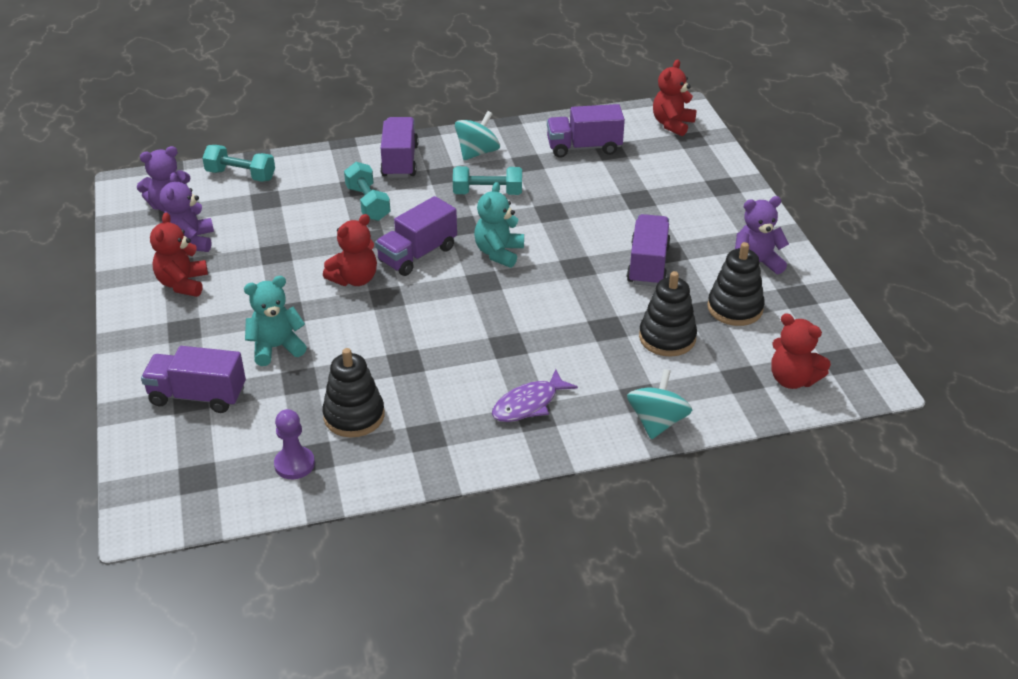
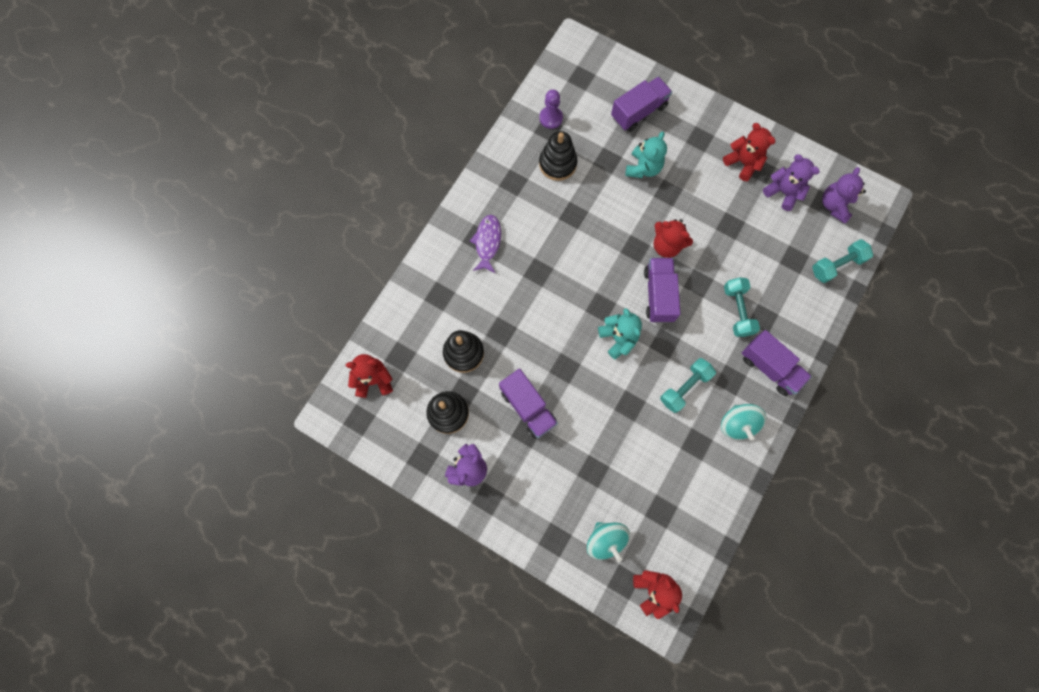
camera: 135 degrees right, 35 degrees up
(354, 279) = (667, 245): red teddy bear -> red teddy bear turned 60 degrees counterclockwise
(368, 203) = (737, 310): turquoise dumbbell -> turquoise dumbbell turned 60 degrees clockwise
(584, 147) = (681, 498): purple truck -> none
(657, 422) = (417, 286): turquoise spinning top -> turquoise spinning top (605, 540)

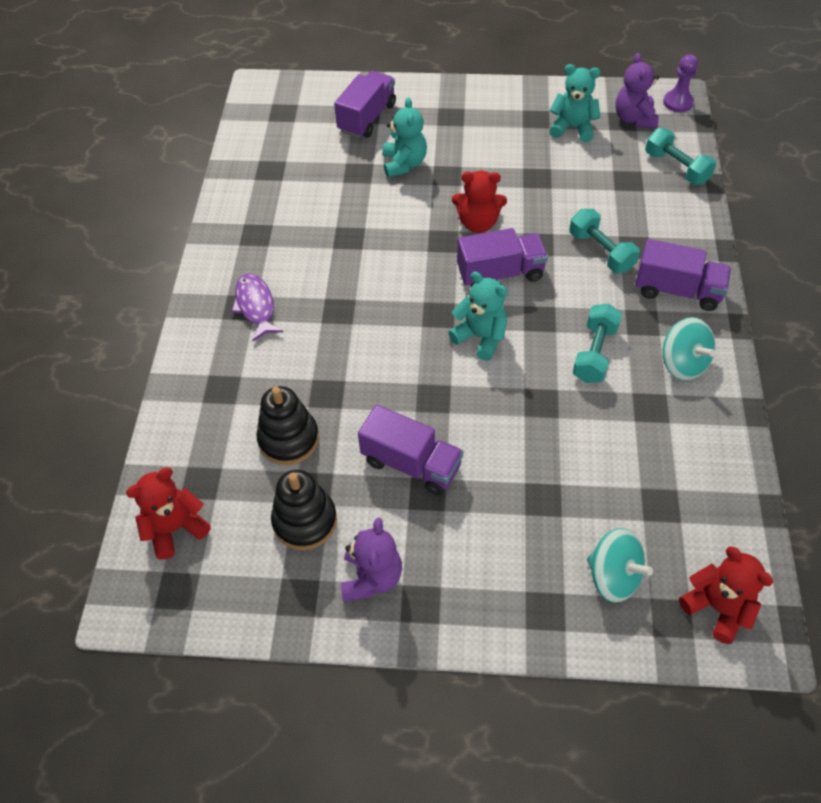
camera: 25 degrees left, 20 degrees down
(551, 118) = (267, 159): purple pawn -> purple pawn (678, 102)
(557, 163) = (300, 197): black stacking toy -> none
(658, 295) = (500, 273): purple truck -> purple truck turned 105 degrees clockwise
(743, 163) = (512, 119): red teddy bear -> none
(783, 192) = (572, 128): purple teddy bear -> turquoise teddy bear
(836, 265) = (676, 168): turquoise dumbbell -> turquoise dumbbell turned 75 degrees counterclockwise

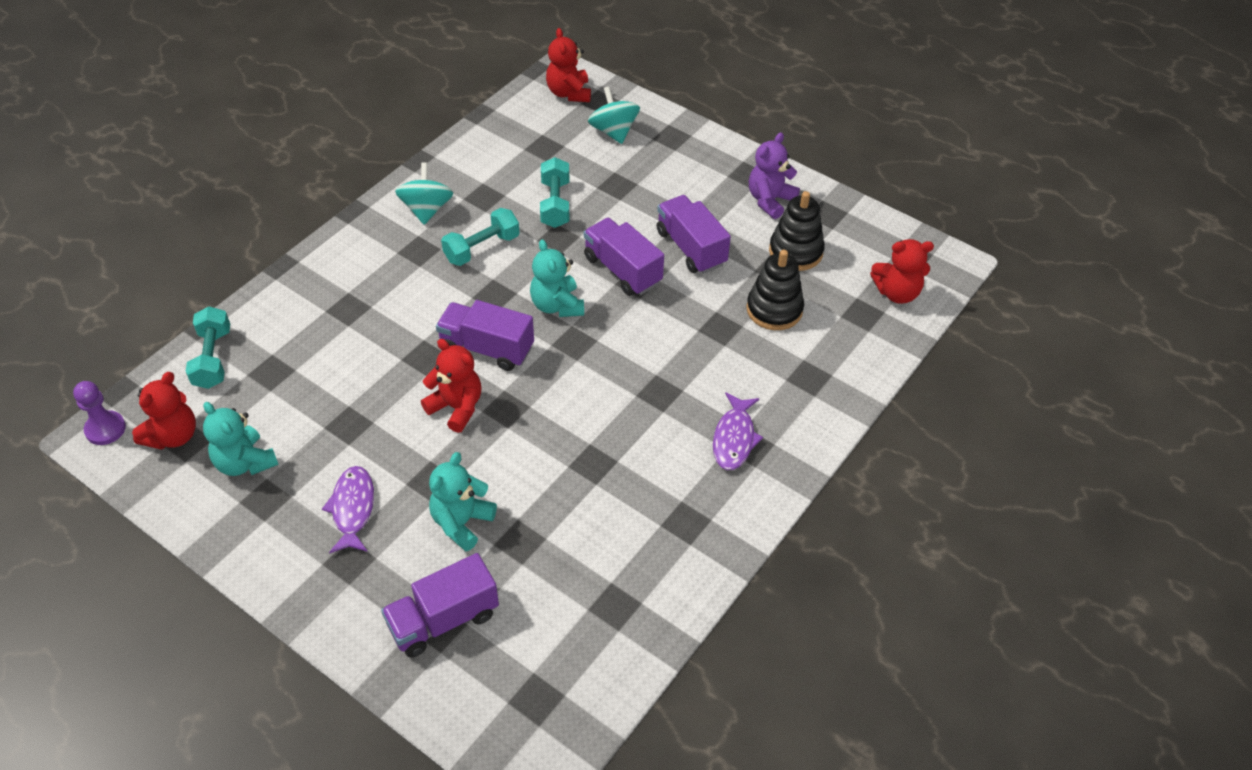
camera: 150 degrees left, 5 degrees down
(478, 139) = (352, 509): none -> purple fish
(601, 251) = (381, 320): turquoise dumbbell -> turquoise dumbbell (555, 204)
(634, 119) = (173, 436): purple teddy bear -> red teddy bear
(677, 290) = (362, 257): purple truck -> purple truck (622, 270)

